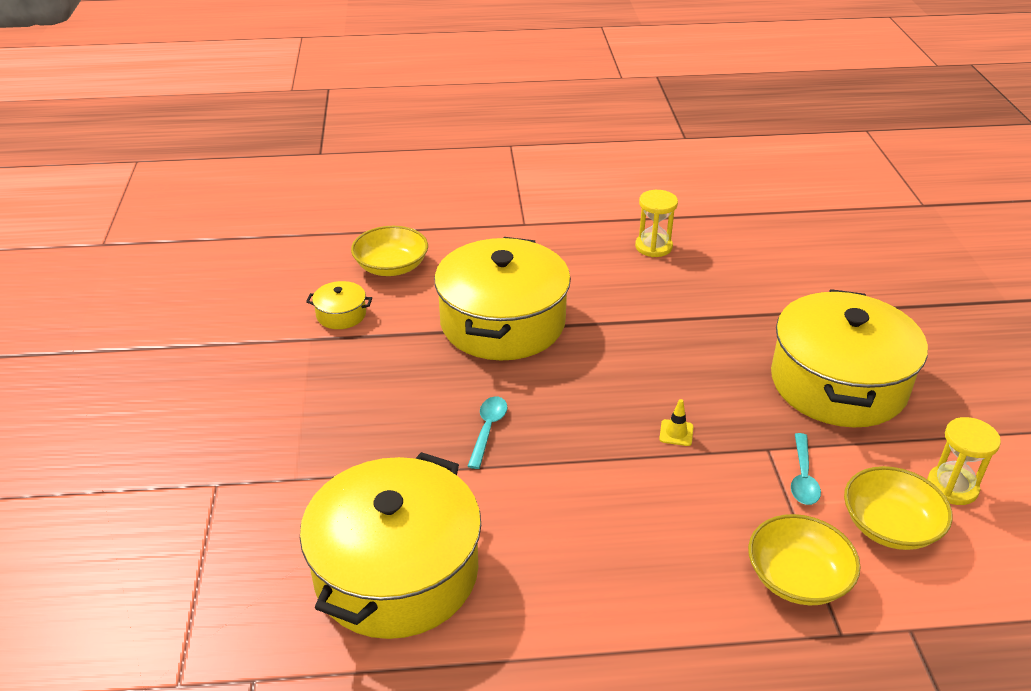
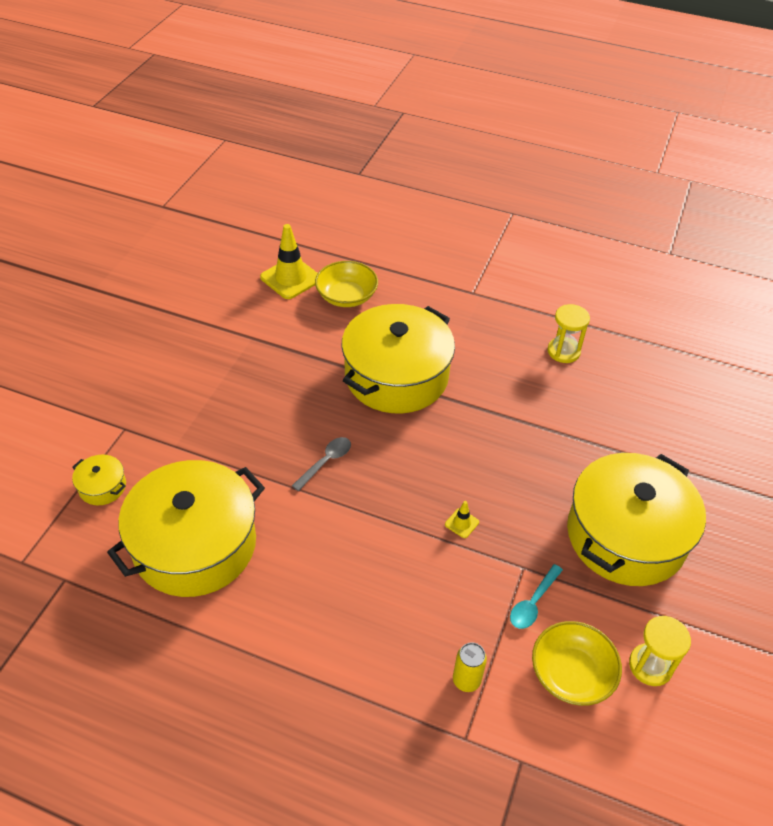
camera: 25 degrees right, 10 degrees up
(314, 269) = (290, 278): none -> yellow traffic cone
(341, 314) = (285, 325): yellow pot -> yellow pot (102, 487)
(488, 430) = (326, 462): turquoise spoon -> grey spoon
(797, 578) = (466, 680): yellow bowl -> yellow can

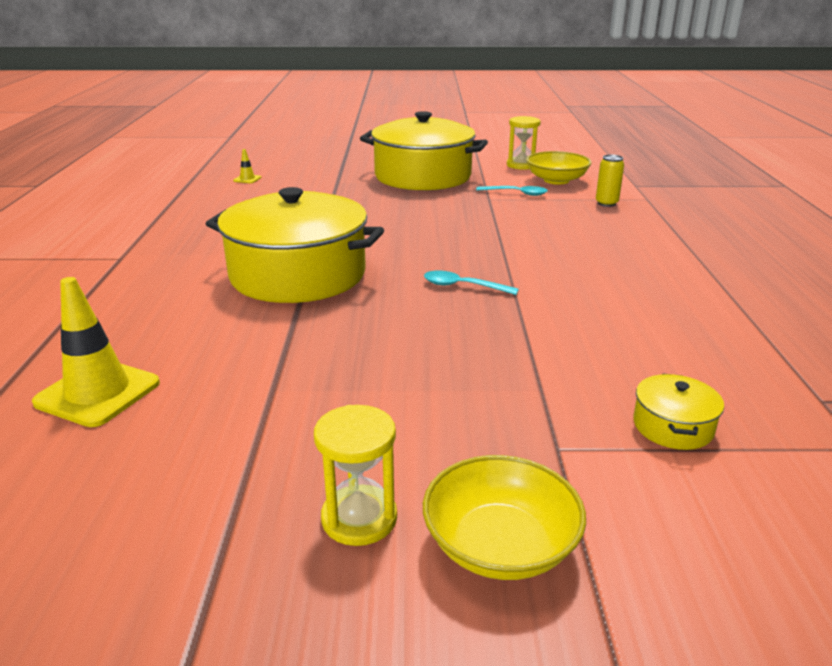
camera: 110 degrees left, 20 degrees down
(195, 544) = (655, 330): yellow pot -> none
(326, 462) = (463, 286): grey spoon -> turquoise spoon
(346, 296) = (142, 334): yellow bowl -> yellow bowl (500, 545)
(462, 523) = (471, 221): yellow traffic cone -> yellow traffic cone (247, 179)
(563, 351) = (215, 210): yellow hourglass -> yellow hourglass (359, 518)

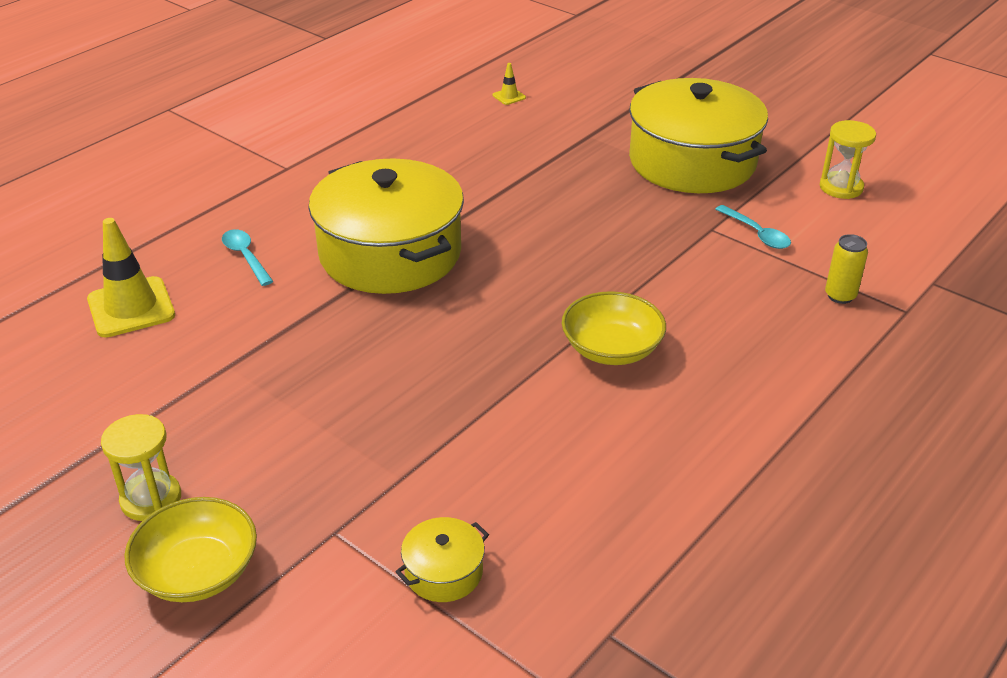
camera: 40 degrees right, 10 degrees up
(463, 286) = (504, 337): turquoise spoon -> turquoise spoon (246, 257)
(556, 180) = (842, 231): yellow bowl -> yellow bowl (611, 348)

